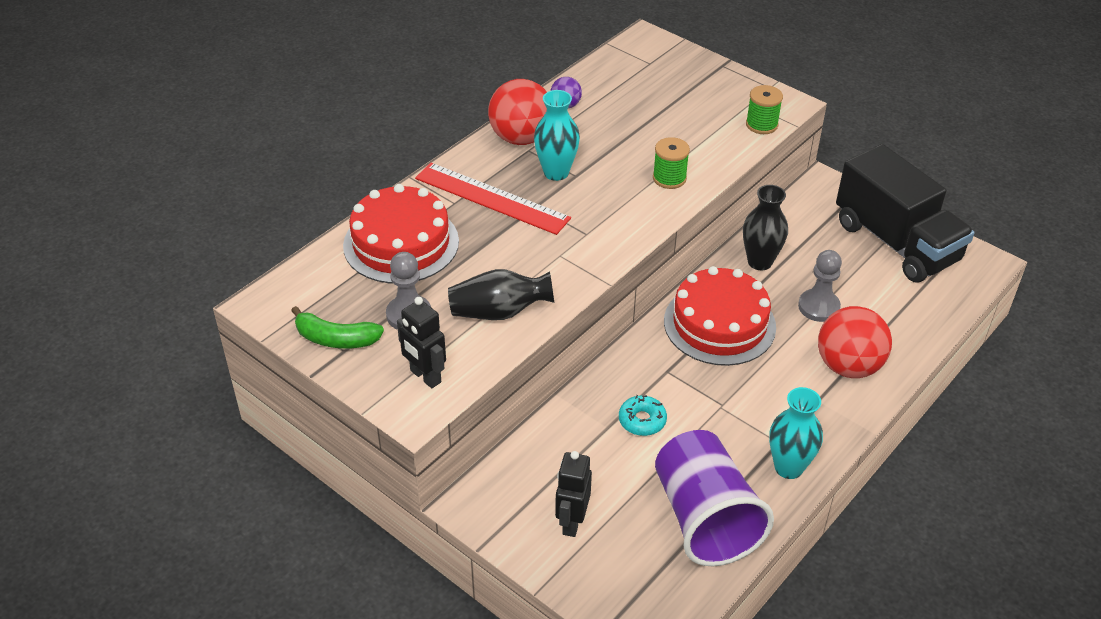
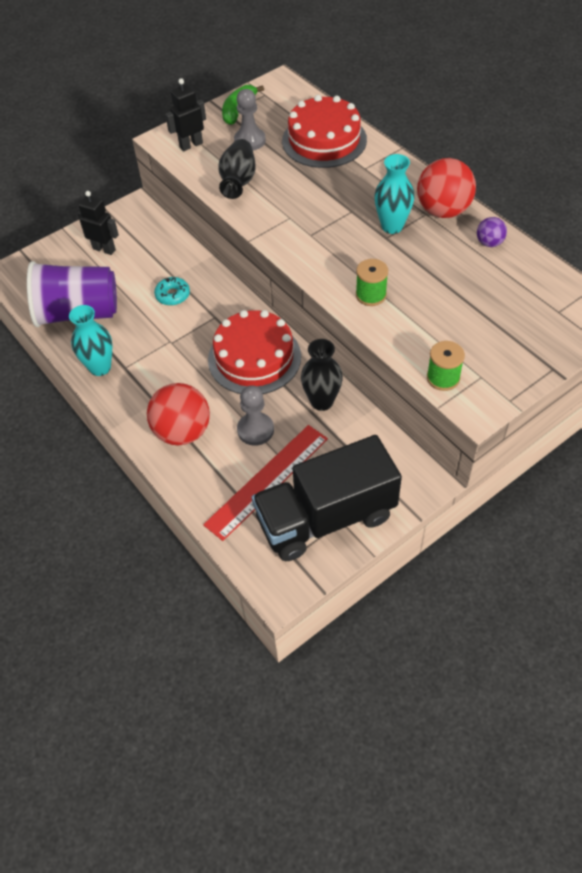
camera: 105 degrees right, 10 degrees up
(491, 198) = (365, 187): red ruler -> red ruler (267, 480)

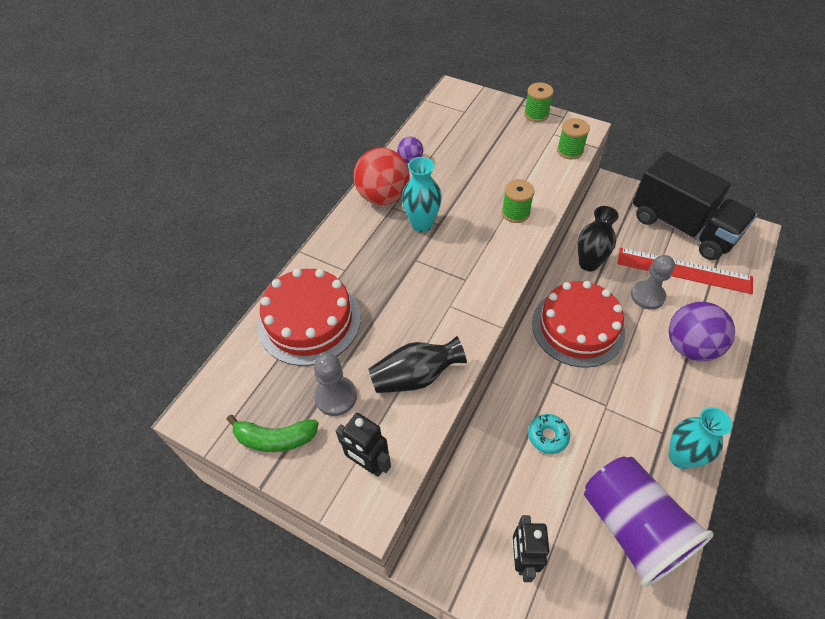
camera: 115 degrees left, 0 degrees up
(182, 432) = (690, 346): red ball -> purple ball
(525, 375) = (536, 114): none -> green spool

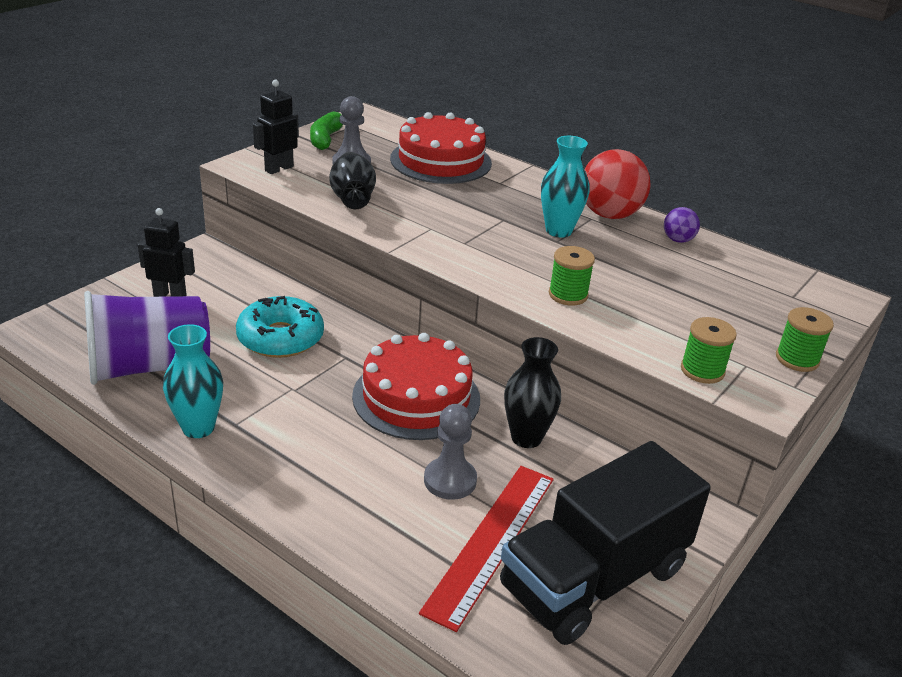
camera: 95 degrees right, 20 degrees down
(547, 436) = (280, 338): turquoise donut -> turquoise donut, size x1.80
(690, 346) = (345, 494): purple ball -> none

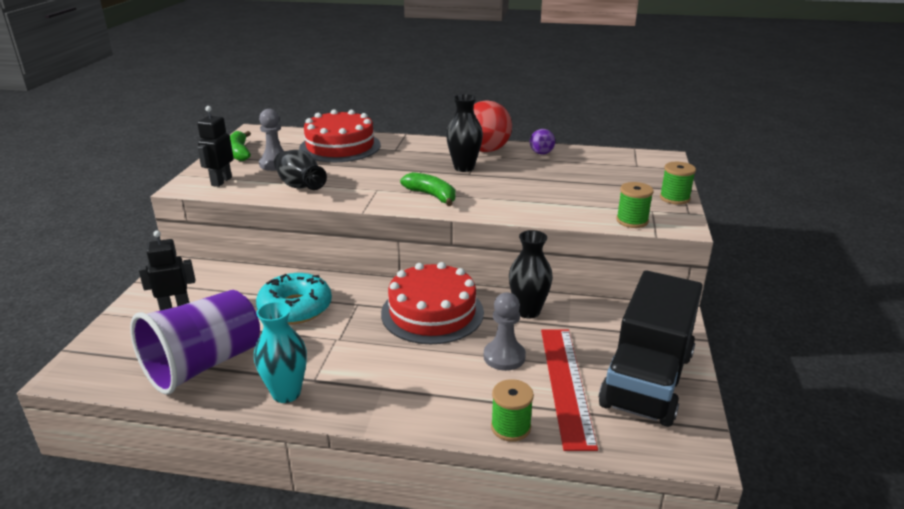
camera: 25 degrees left, 5 degrees down
(485, 255) = (432, 196): none -> green banana
(558, 231) = (464, 168): turquoise vase -> black vase
(568, 295) = (509, 203): green spool -> green spool (510, 427)

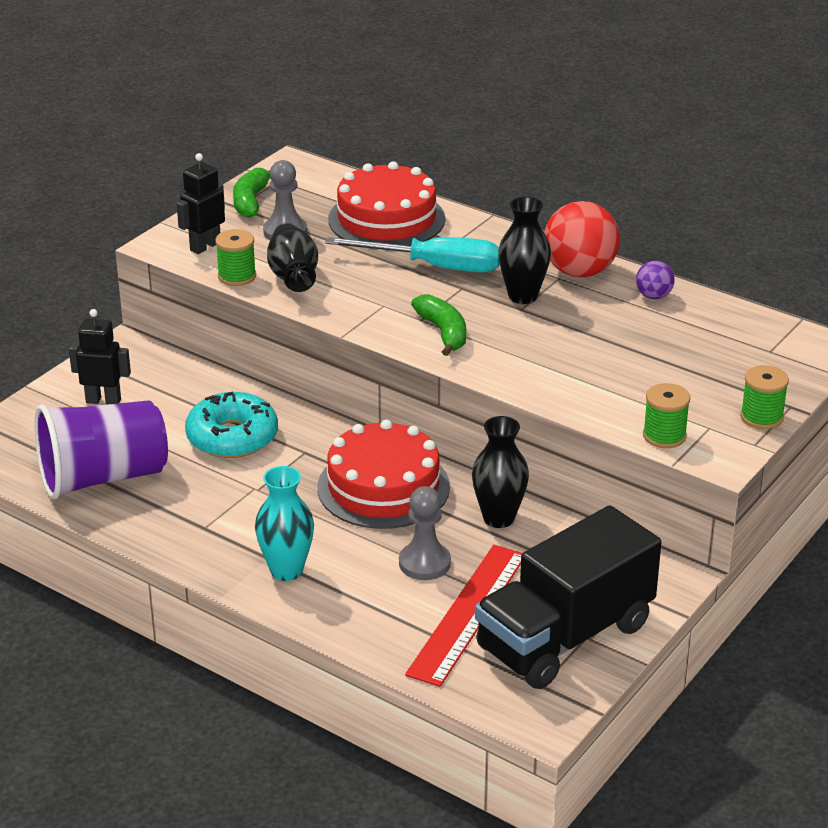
camera: 25 degrees right, 5 degrees up
(286, 393) = (168, 533): turquoise vase -> turquoise vase (286, 570)
(393, 164) = (434, 267): none -> turquoise screwdriver
(510, 427) = (370, 637): green spool -> green spool (237, 276)

